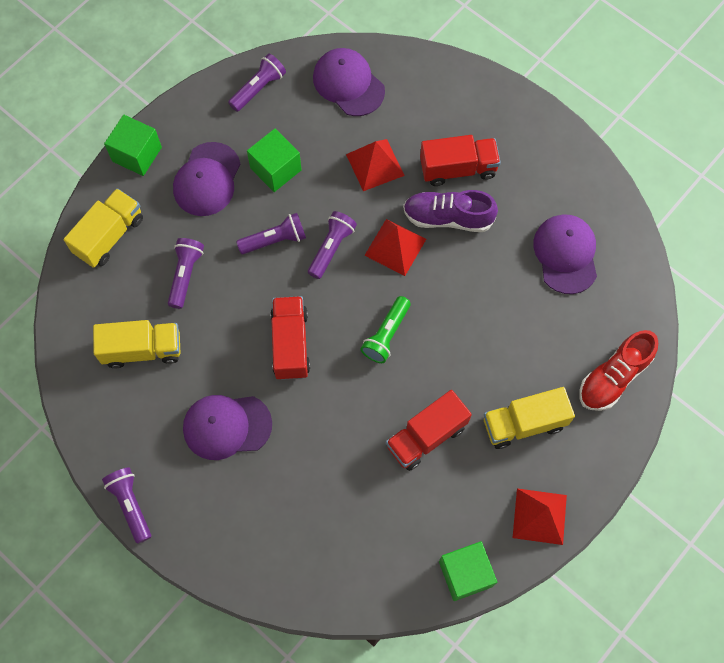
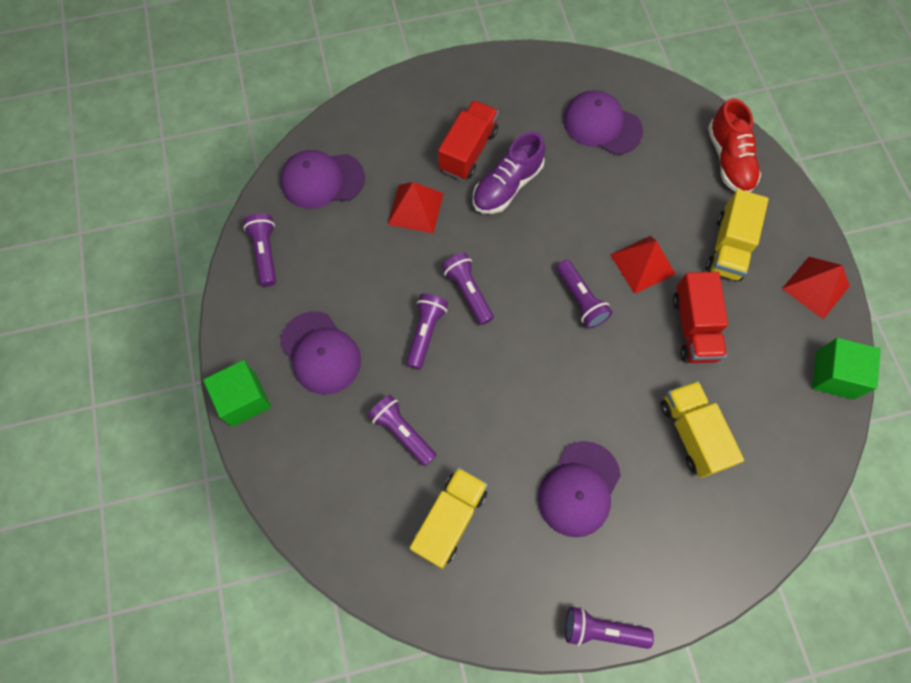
camera: 55 degrees left, 0 degrees up
(109, 236) = (309, 478): yellow truck -> yellow truck (692, 433)
(275, 169) = (357, 289): green cube -> none
(290, 344) = (536, 383): red truck -> none
(386, 335) = (580, 300): green flashlight -> purple flashlight
(395, 247) = (504, 241): red pyramid -> red pyramid (642, 264)

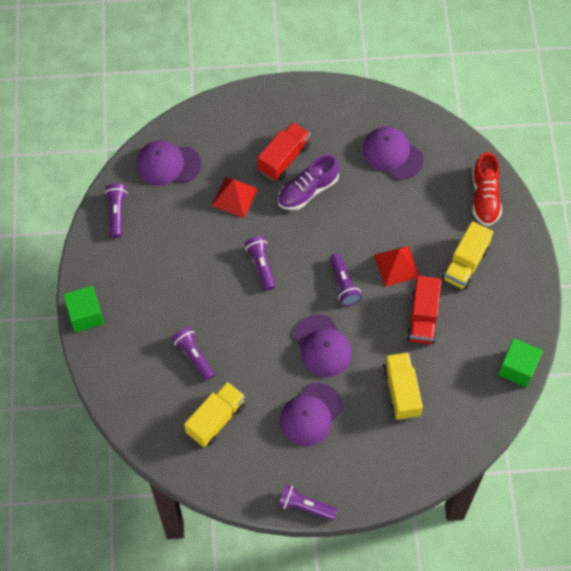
camera: 10 degrees right, 5 degrees down
(320, 353) = (145, 292): purple cap -> purple cap (322, 346)
(425, 333) = (224, 290): purple flashlight -> none
(815, 287) = (523, 304): red pyramid -> none

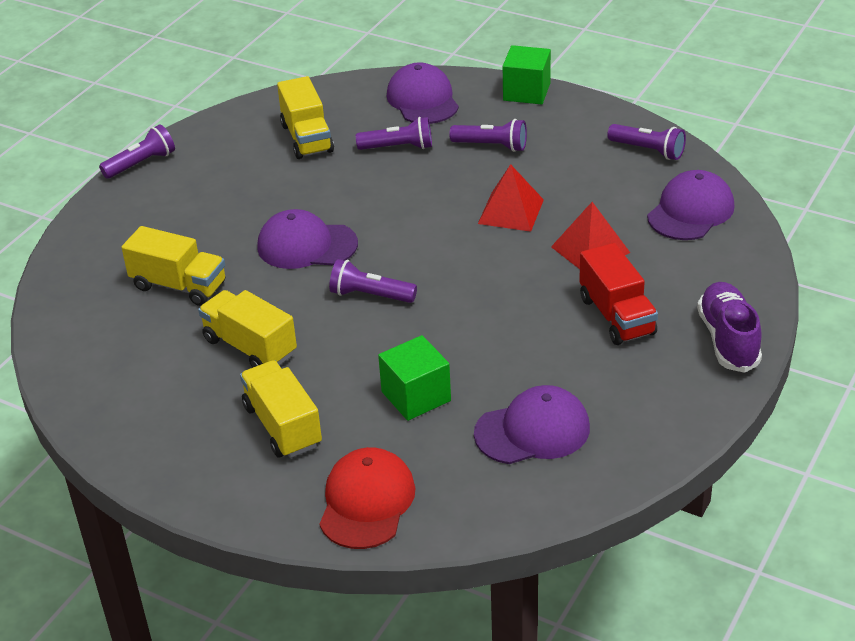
camera: 125 degrees right, 25 degrees down
(261, 265) = (467, 236): purple flashlight -> purple flashlight (492, 146)
(308, 190) = (543, 318): purple shoe -> purple shoe (728, 339)
(311, 414) = (234, 205): purple cap -> purple cap (422, 100)
(396, 266) = (348, 355): red pyramid -> red pyramid (511, 211)
(423, 318) = (250, 347): red truck -> yellow truck
(485, 197) = (366, 502): red shoe -> red cap
(517, 368) = (86, 404): green cube -> green cube (416, 396)

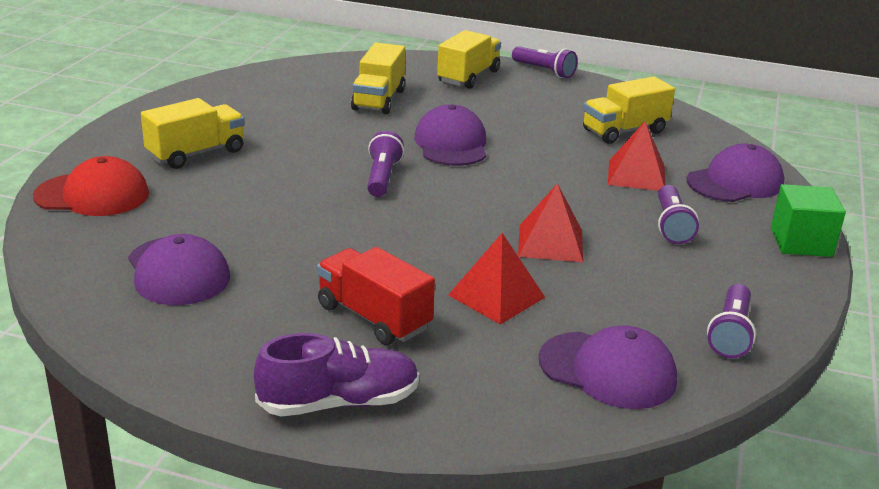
camera: 75 degrees right, 10 degrees down
(250, 347) = (300, 133): yellow truck -> yellow truck (468, 77)
(398, 147) = (636, 175): purple flashlight -> red pyramid
(416, 396) = (233, 208): green cube -> none
(616, 316) = (373, 317): red truck -> red truck turned 75 degrees clockwise

